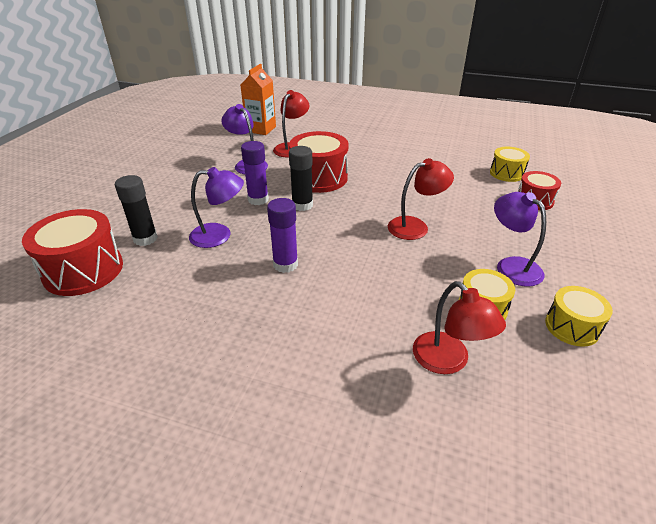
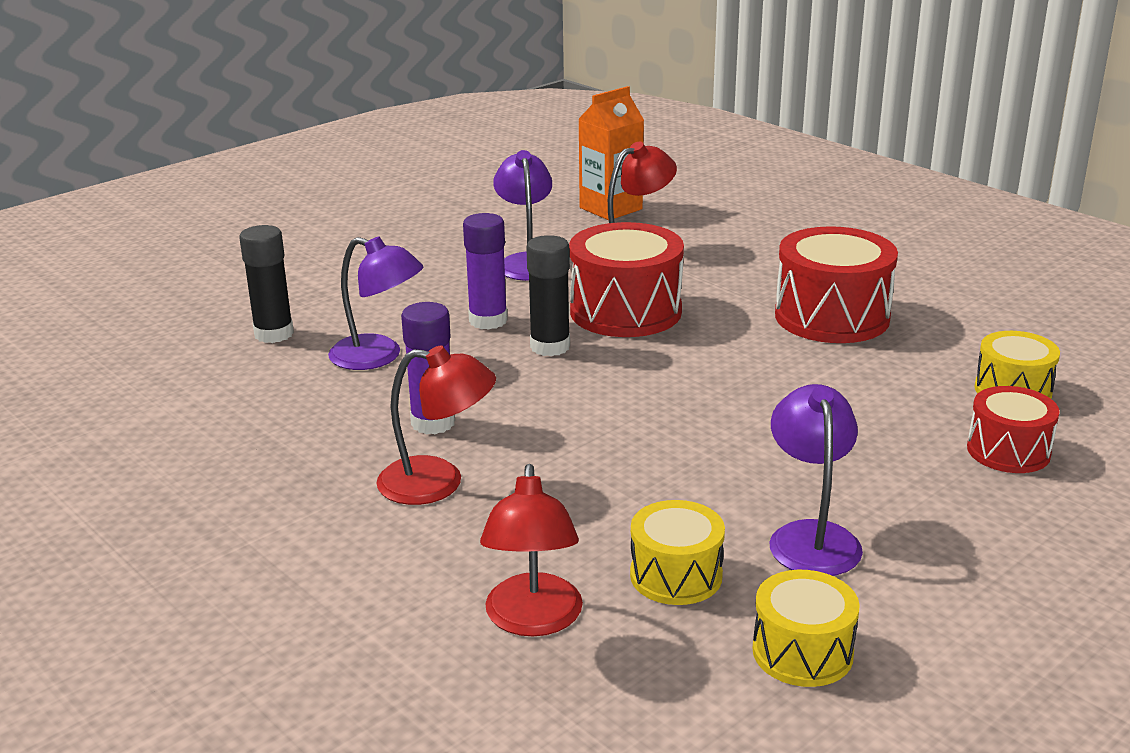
camera: 30 degrees right, 10 degrees down
(83, 270) = (163, 352): red drum -> red drum (832, 317)
(415, 226) = (708, 429): red lamp -> red lamp (438, 483)

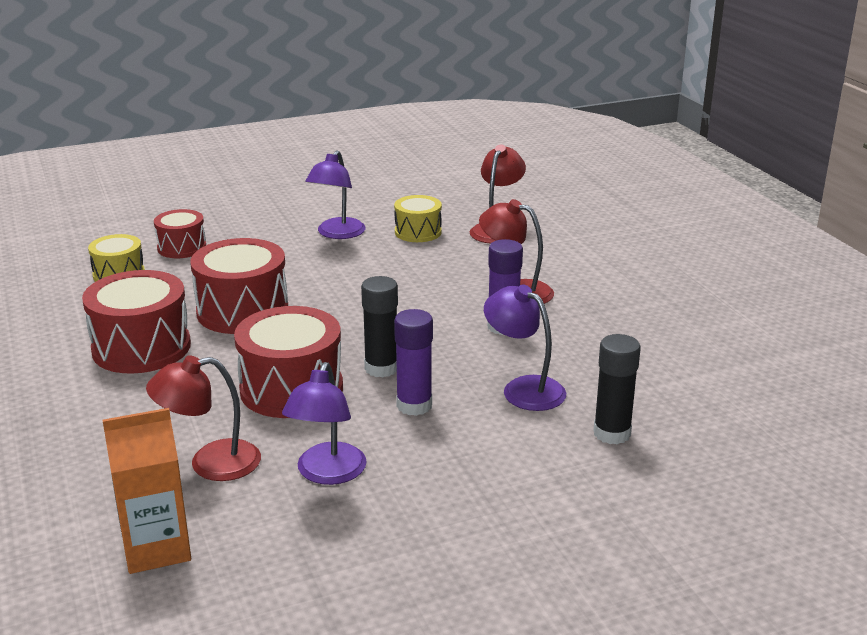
camera: 160 degrees left, 0 degrees up
(782, 376) = (242, 311): none -> red drum
(802, 652) = (390, 202): yellow drum -> none

